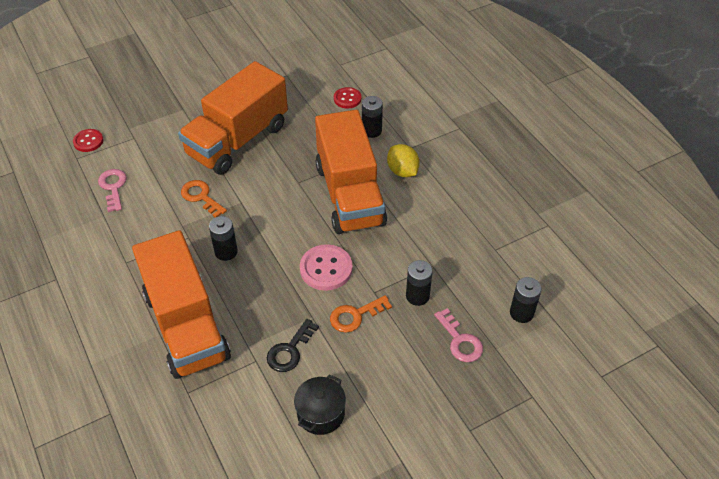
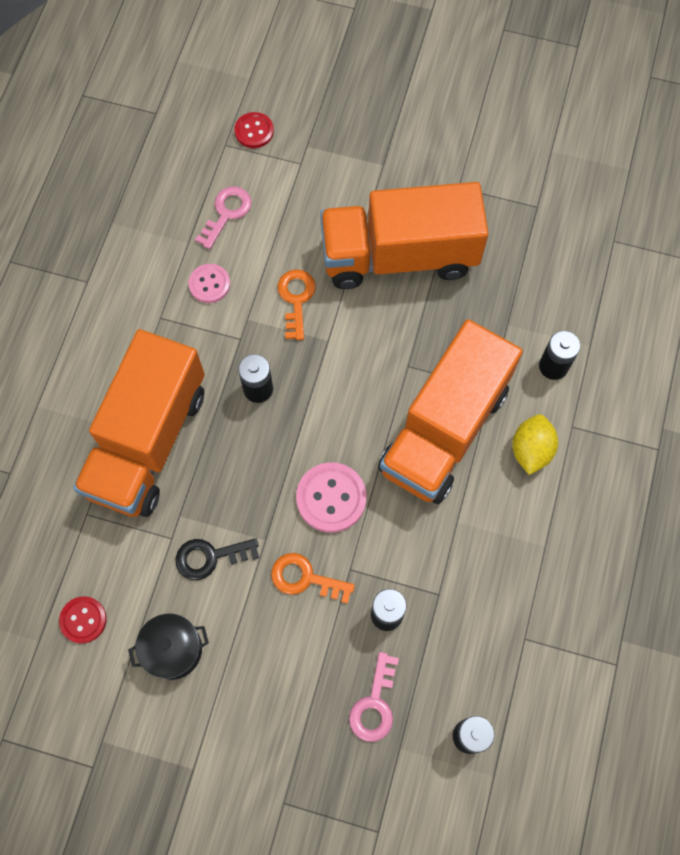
camera: 45 degrees right, 20 degrees up
(140, 225) = (209, 284): none -> pink button
(347, 99) = (571, 298): red button -> red button (83, 620)

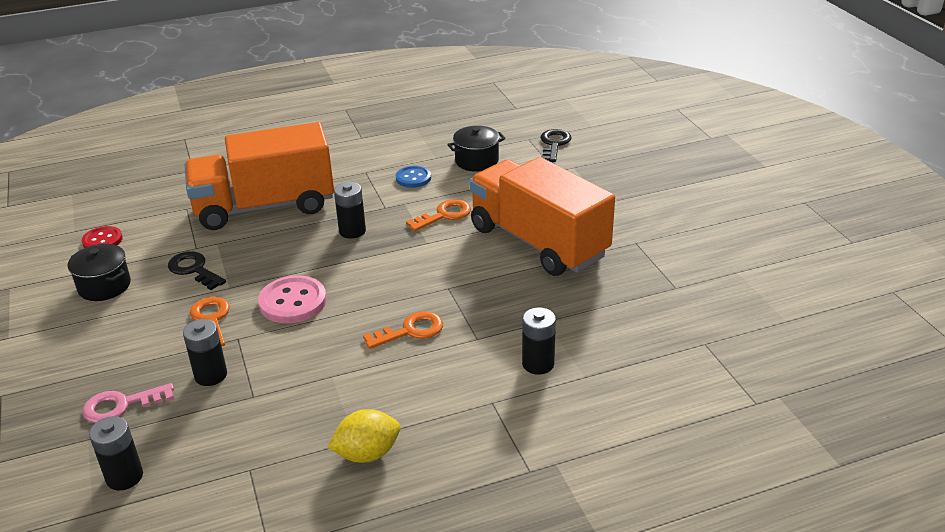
camera: 55 degrees right, 35 degrees down
(209, 284) = (413, 178): pink button -> blue button
(226, 213) = (476, 161): pink key -> black pot
(254, 131) = (554, 144): red button -> black key
(444, 429) = (410, 331): orange truck -> orange key
(531, 450) = (442, 387): yellow lemon -> yellow lemon (367, 454)

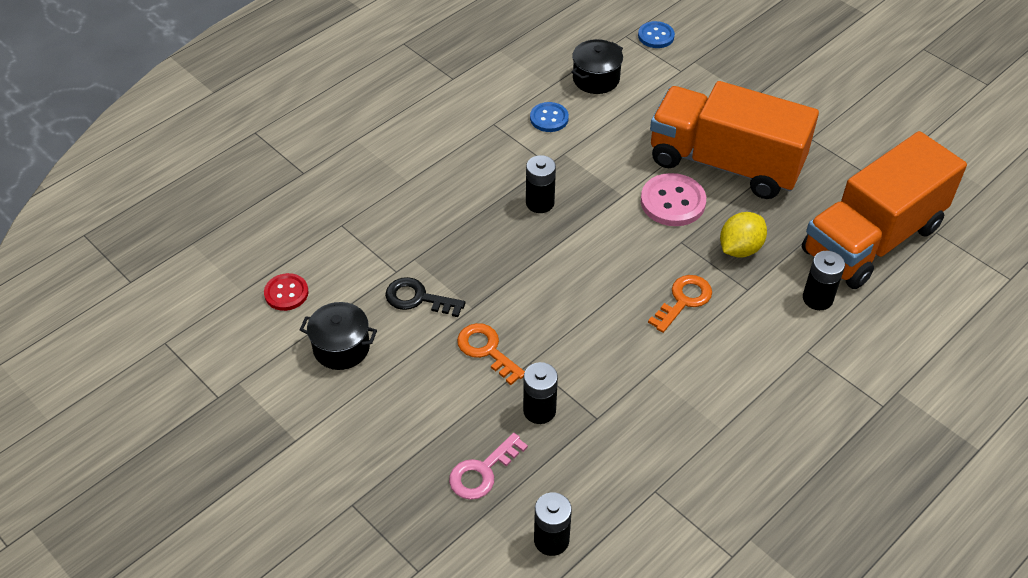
camera: 25 degrees left, 15 degrees up
(265, 207) = (425, 199): orange truck -> orange truck (872, 239)
(293, 302) = (549, 304): pink button -> pink button (672, 202)
(367, 454) = (742, 438): yellow lemon -> yellow lemon (740, 248)
(444, 215) = (614, 157): orange key -> none
(554, 144) = (656, 36): black key -> blue button

